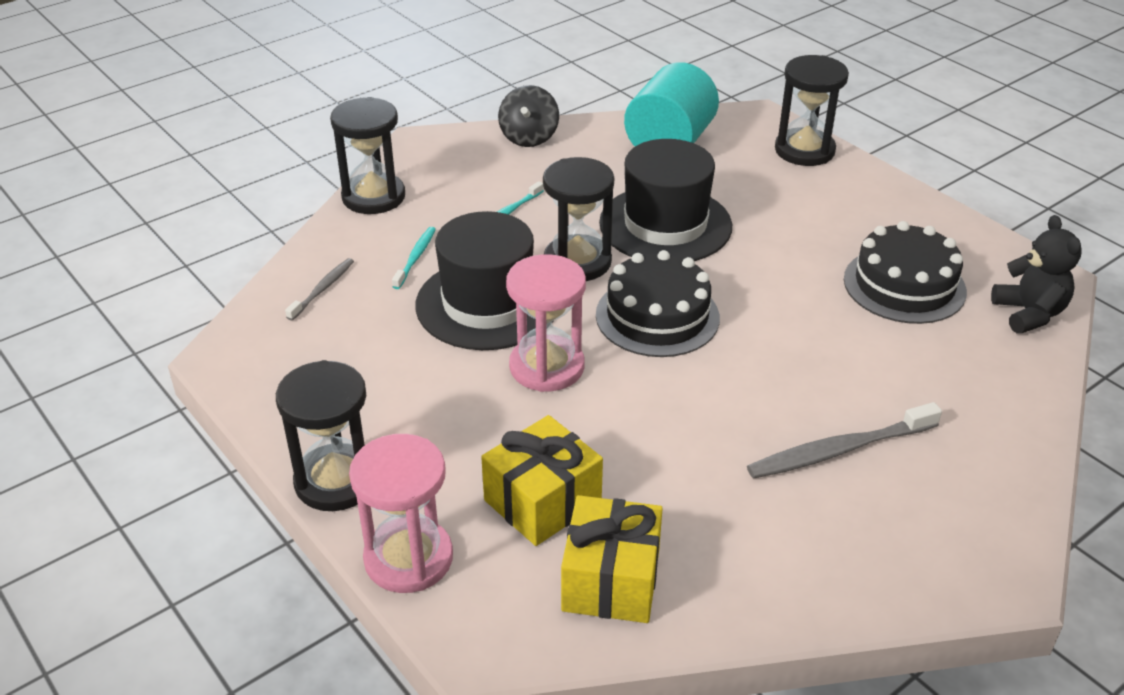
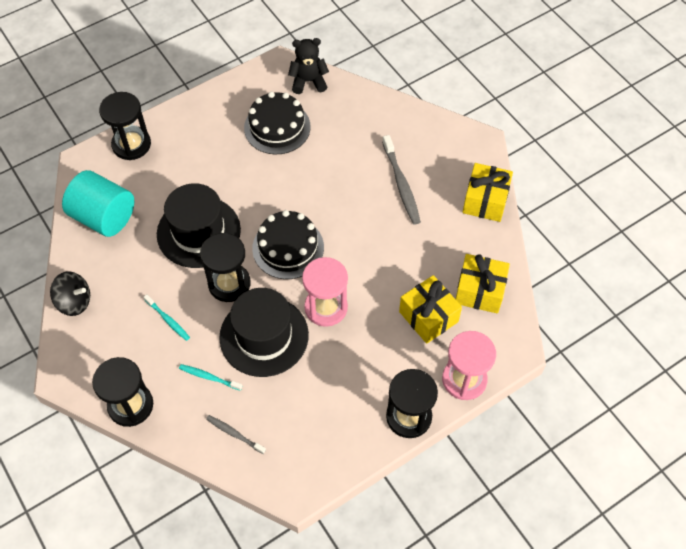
camera: 85 degrees left, 20 degrees up
(844, 587) = (485, 201): none -> yellow gift

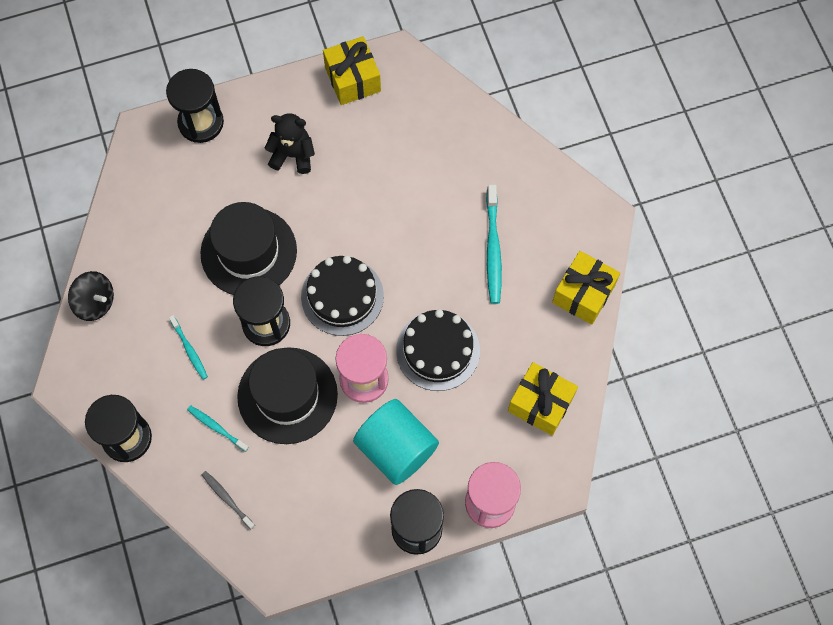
camera: 15 degrees right, 10 degrees up
(104, 217) = (149, 207): turquoise cylinder -> turquoise cylinder (396, 449)
(277, 127) = (371, 140): black cake -> black cake (438, 350)
(308, 81) = (424, 88): black teddy bear -> black teddy bear (293, 155)
(401, 185) = (493, 249): grey toothbrush -> turquoise toothbrush
(428, 316) = (473, 419): yellow gift -> yellow gift (352, 79)

